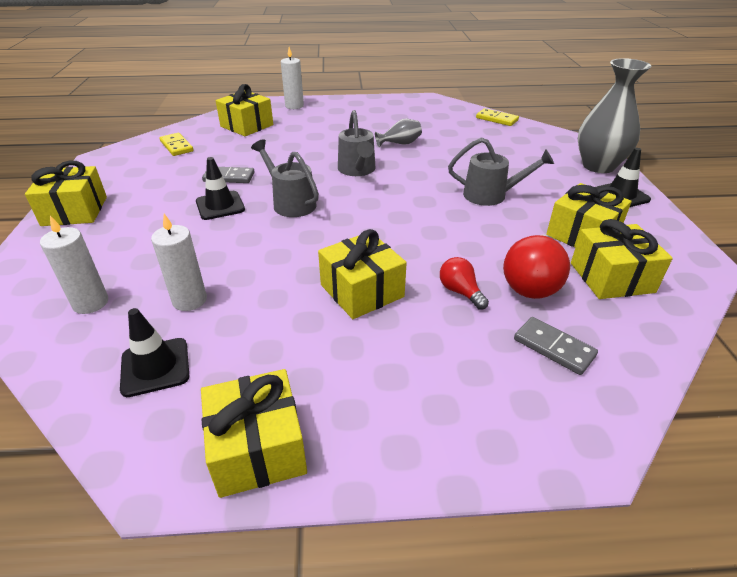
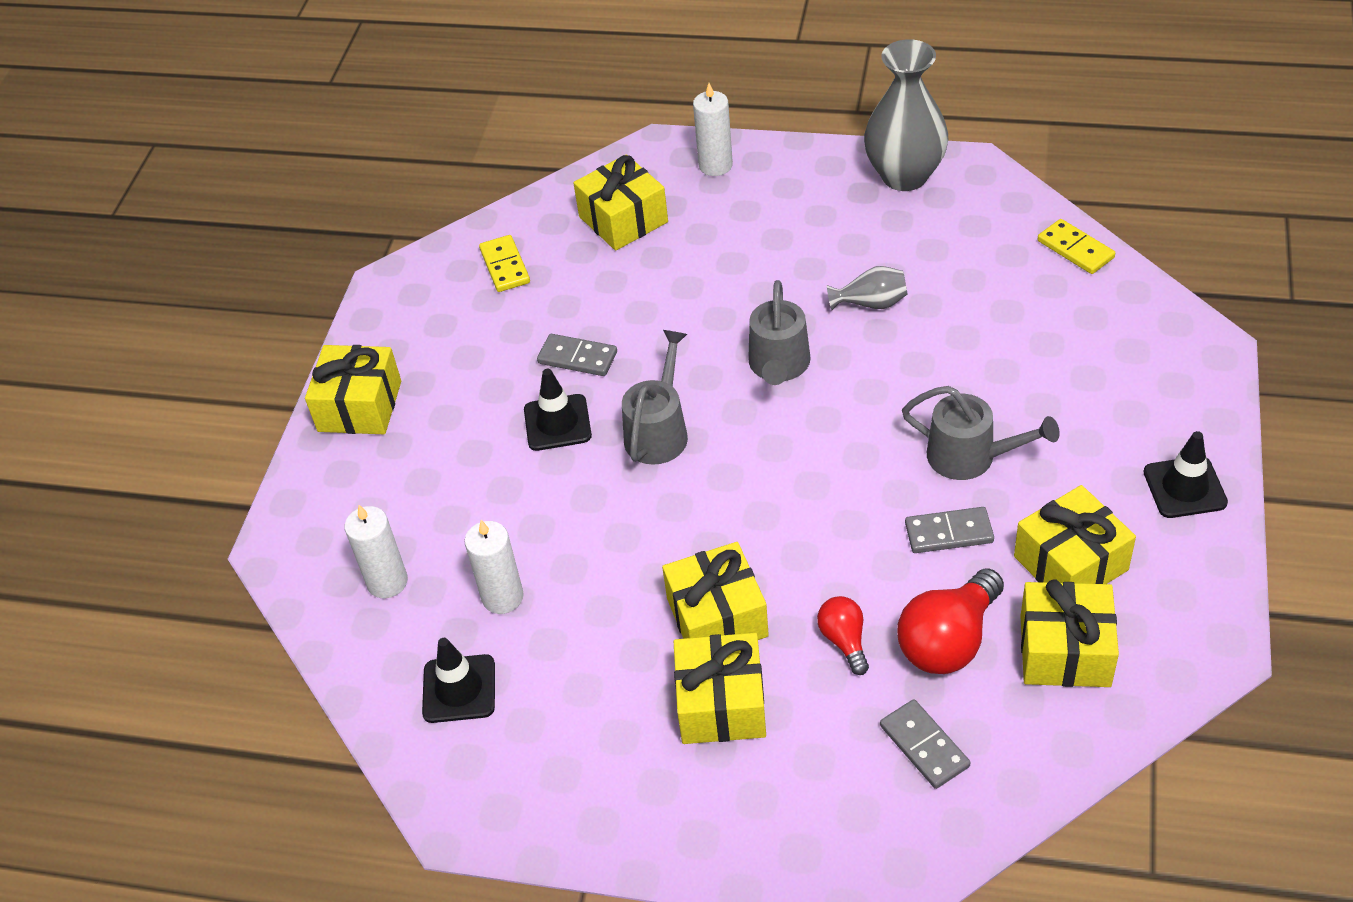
camera: 20 degrees right, 10 degrees up
(258, 448) = (555, 807): yellow gift -> yellow gift (721, 704)
(290, 203) = (659, 431): grey watering can -> grey watering can turned 45 degrees clockwise
(498, 229) = (949, 533): none -> grey domino
(598, 166) = (1191, 409): grey vase -> grey vase (904, 176)

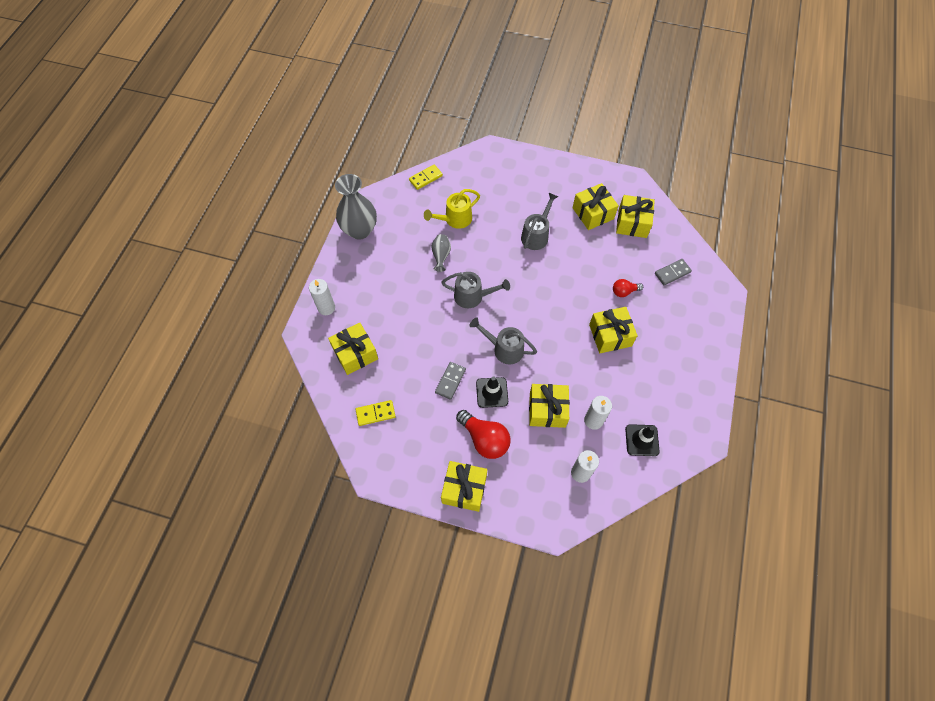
camera: 90 degrees left, 15 degrees up
(721, 704) = (652, 338): yellow gift -> yellow gift (547, 410)
(948, 641) = (626, 257): red light bulb -> red light bulb (484, 439)
(949, 533) = (574, 249): grey domino -> none
(974, 311) = (454, 219): none -> yellow watering can
(1184, 487) = (560, 172): black traffic cone -> none

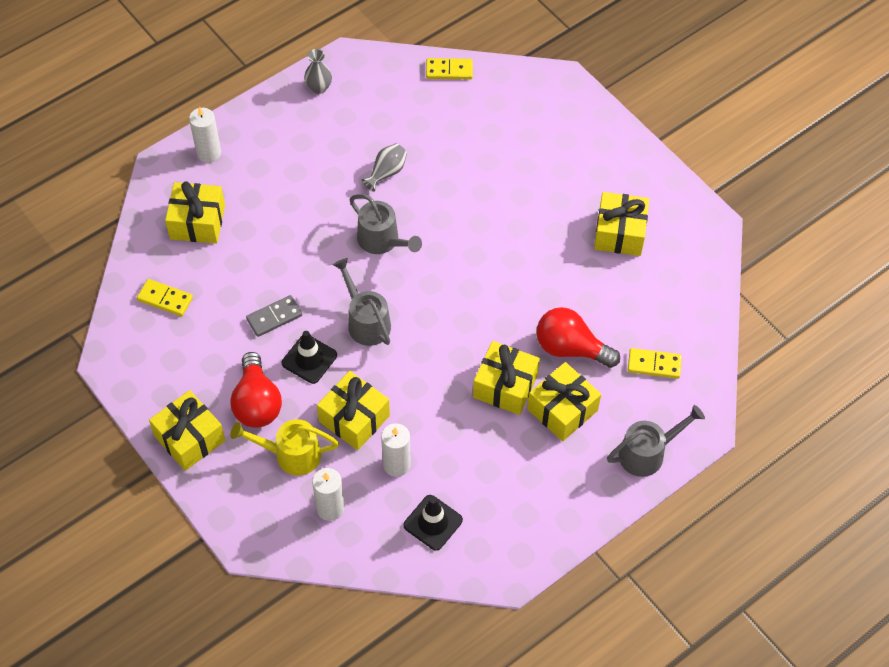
camera: 35 degrees right, 5 degrees down
(360, 230) = (319, 87): grey vase -> grey vase, size x0.49
(454, 219) = (440, 140): yellow watering can -> yellow watering can (290, 454)
(536, 235) = (523, 216): grey watering can -> grey watering can (647, 453)
(624, 291) = (570, 348): red light bulb -> red light bulb, size x1.78
(632, 223) = (660, 275): yellow gift -> yellow gift (562, 410)
(672, 273) = (654, 364): grey domino -> yellow domino

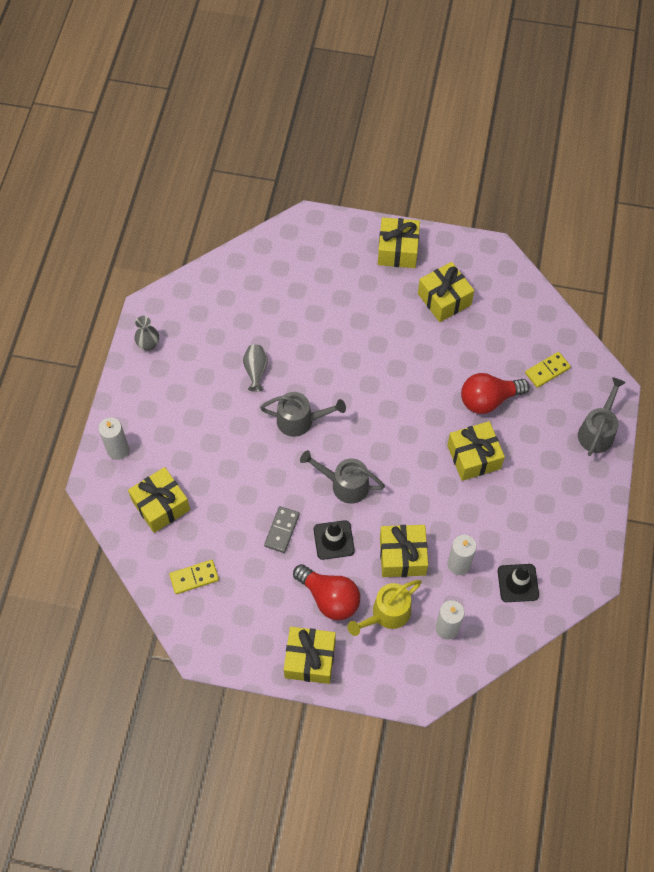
camera: 40 degrees left, 5 degrees up
(449, 70) = (226, 267): yellow domino -> none
(562, 410) = (522, 444): yellow gift -> yellow gift (397, 250)

